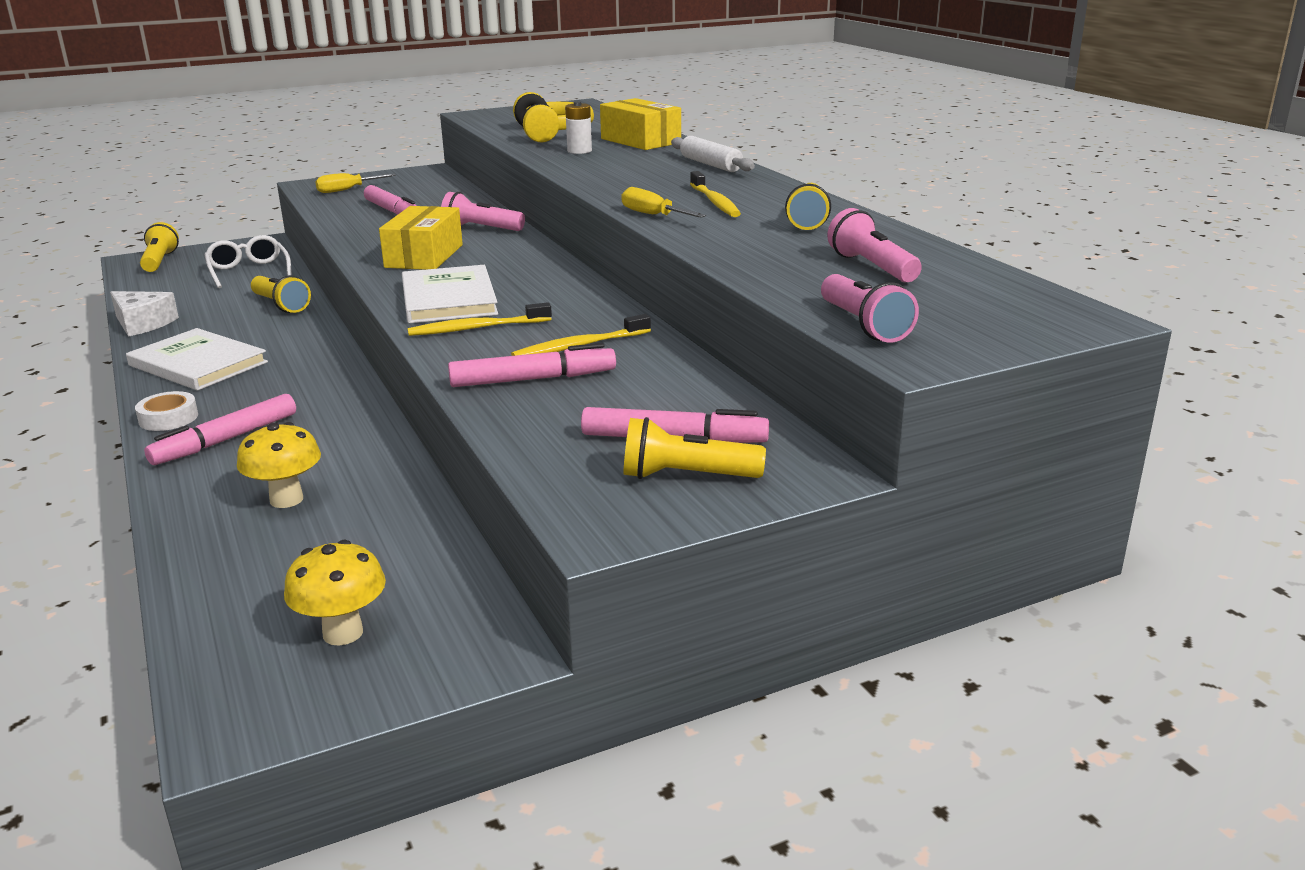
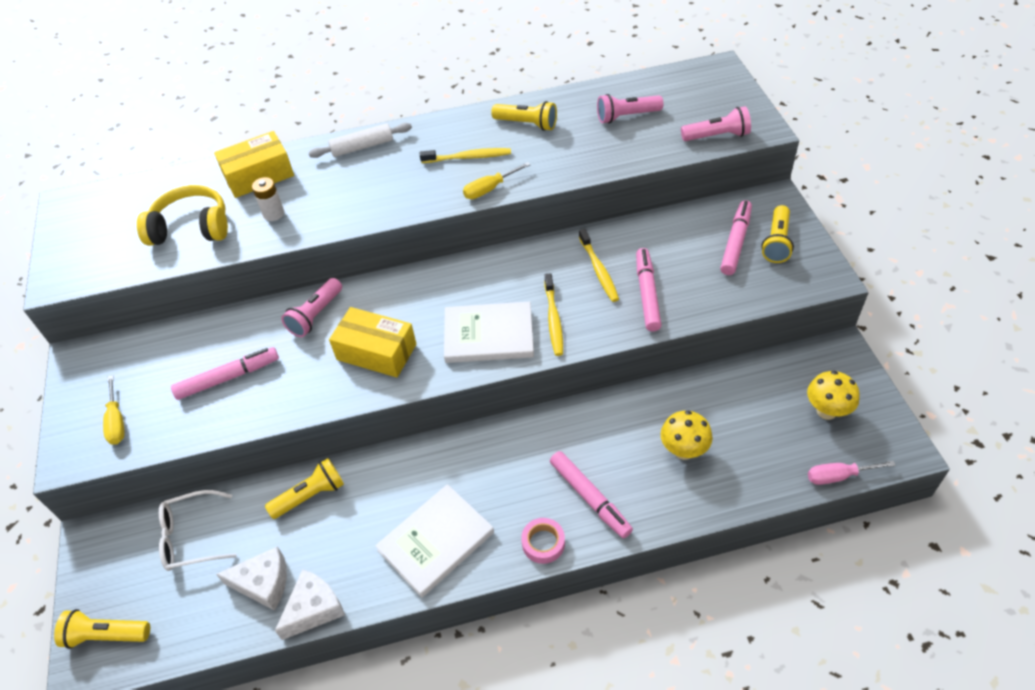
camera: 75 degrees left, 25 degrees up
(168, 418) = (543, 543): white tape -> pink tape
(183, 302) = (263, 583): none -> white cheese
(191, 647) = (839, 476): none -> pink screwdriver

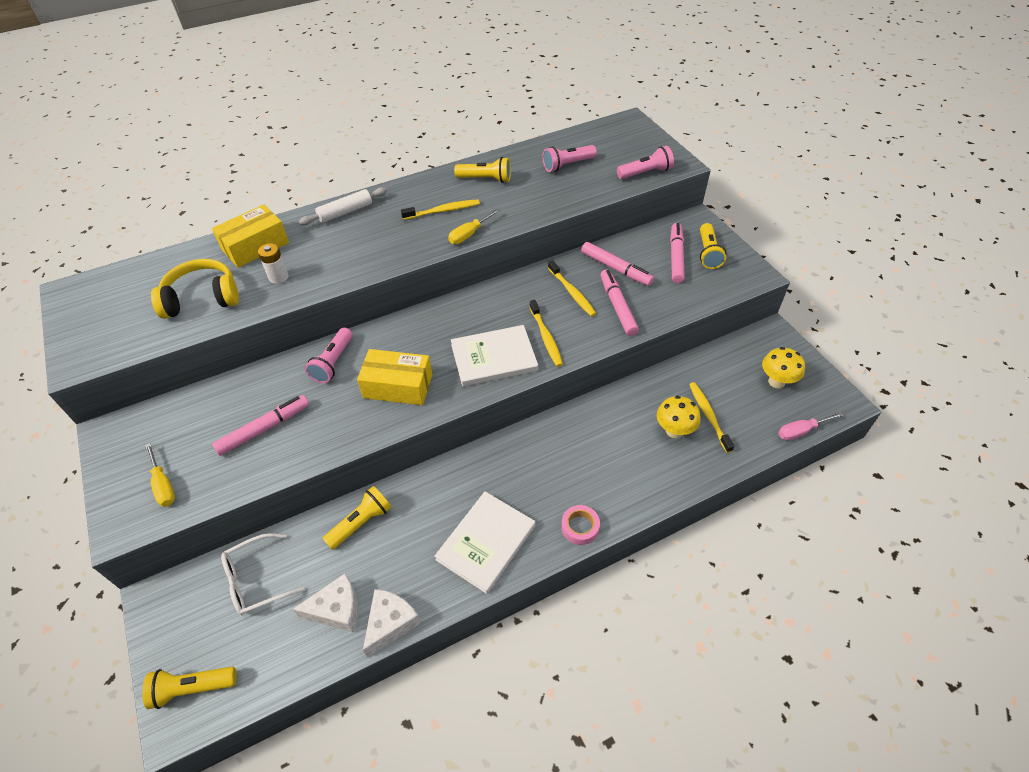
camera: 15 degrees left, 0 degrees up
(590, 498) = (608, 482): pink marker -> pink marker (616, 268)
(730, 439) = (708, 416): none -> yellow toothbrush

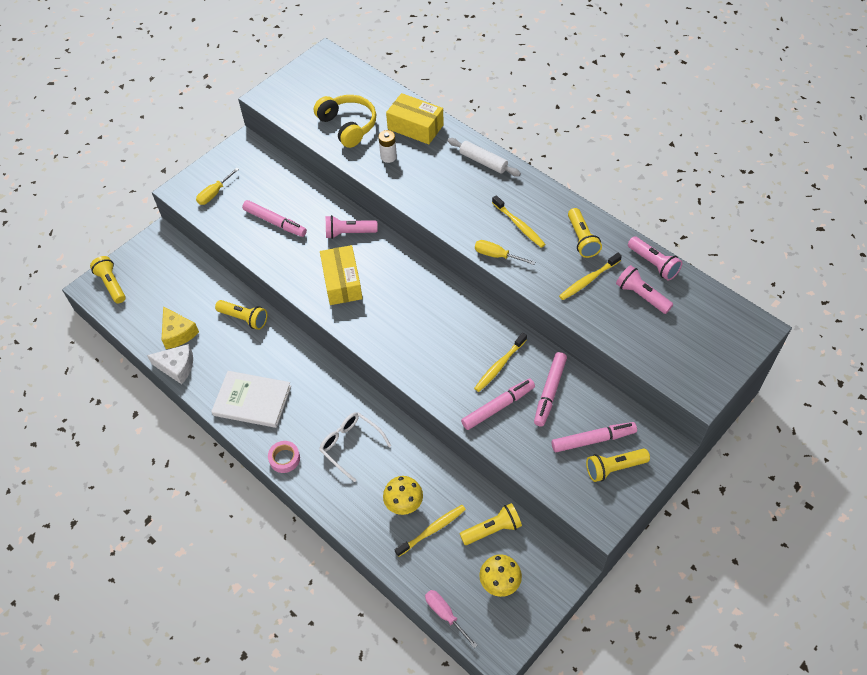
camera: 70 degrees right, 5 degrees up
(256, 580) = (185, 281): white glasses -> white glasses (350, 445)
(336, 609) = (178, 333): white cheese -> yellow cheese
(494, 358) = (396, 334): white book -> none
(546, 337) = (435, 363): yellow toothbrush -> yellow toothbrush (588, 280)
(645, 173) = (666, 366): pink flashlight -> pink flashlight (653, 264)
(720, 371) = (492, 529): none -> yellow flashlight

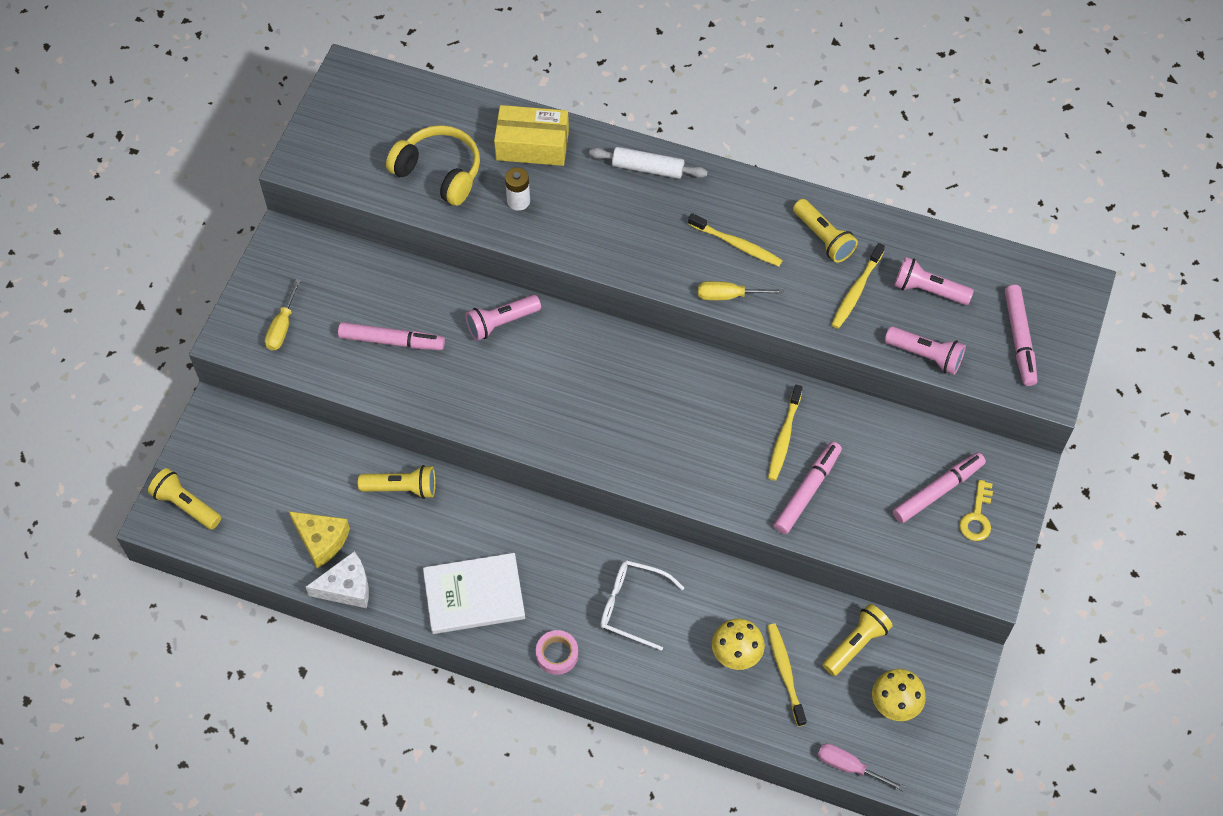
camera: 25 degrees left, 5 degrees up
(342, 282) = (528, 395): yellow box -> none
(432, 530) = (785, 673): yellow toothbrush -> yellow toothbrush turned 45 degrees counterclockwise
(549, 392) = (860, 449): pink marker -> pink marker (1019, 339)
(614, 468) = (977, 516): yellow flashlight -> yellow key
(653, 264) = (924, 242): pink flashlight -> pink flashlight (925, 355)

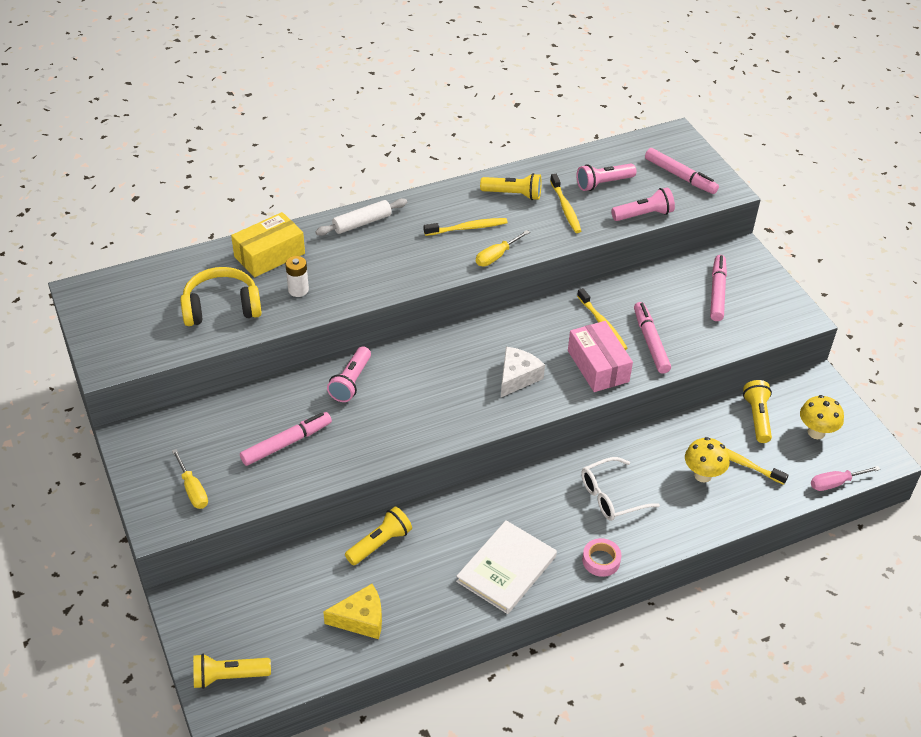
camera: 45 degrees left, 15 degrees down
(346, 587) = (414, 634): white cheese -> white cheese (517, 377)
(729, 476) = (598, 366): none -> pink box
(977, 516) = (752, 290): yellow key -> none

